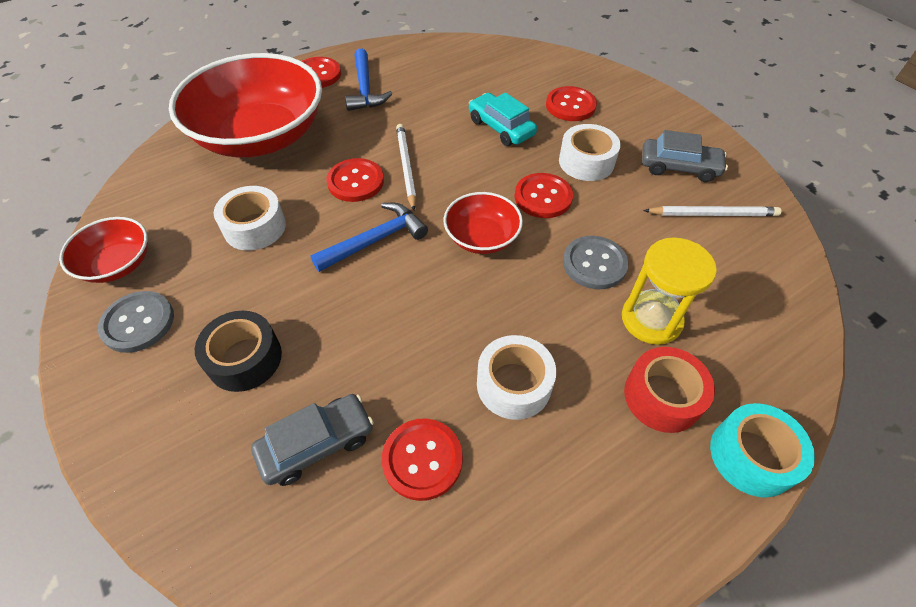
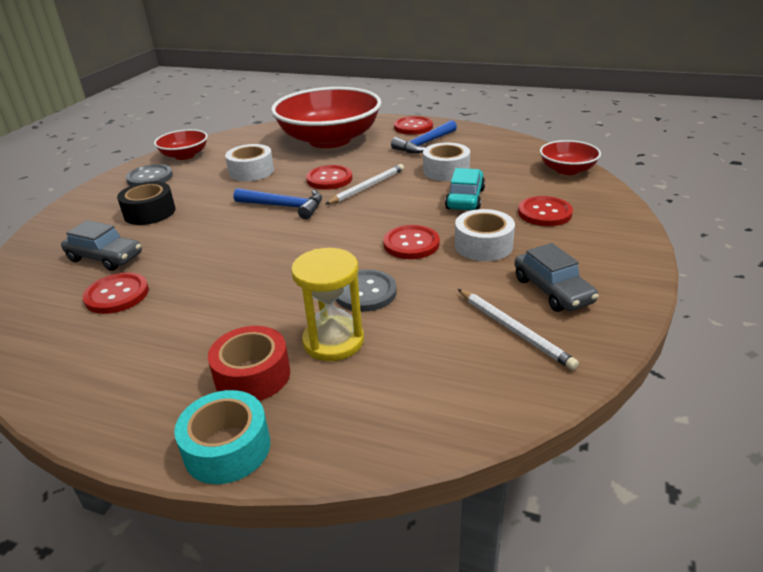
camera: 55 degrees right, 20 degrees down
(482, 237) = (334, 238): red bowl -> red bowl (567, 170)
(514, 384) = (206, 304): white tape -> white tape (446, 171)

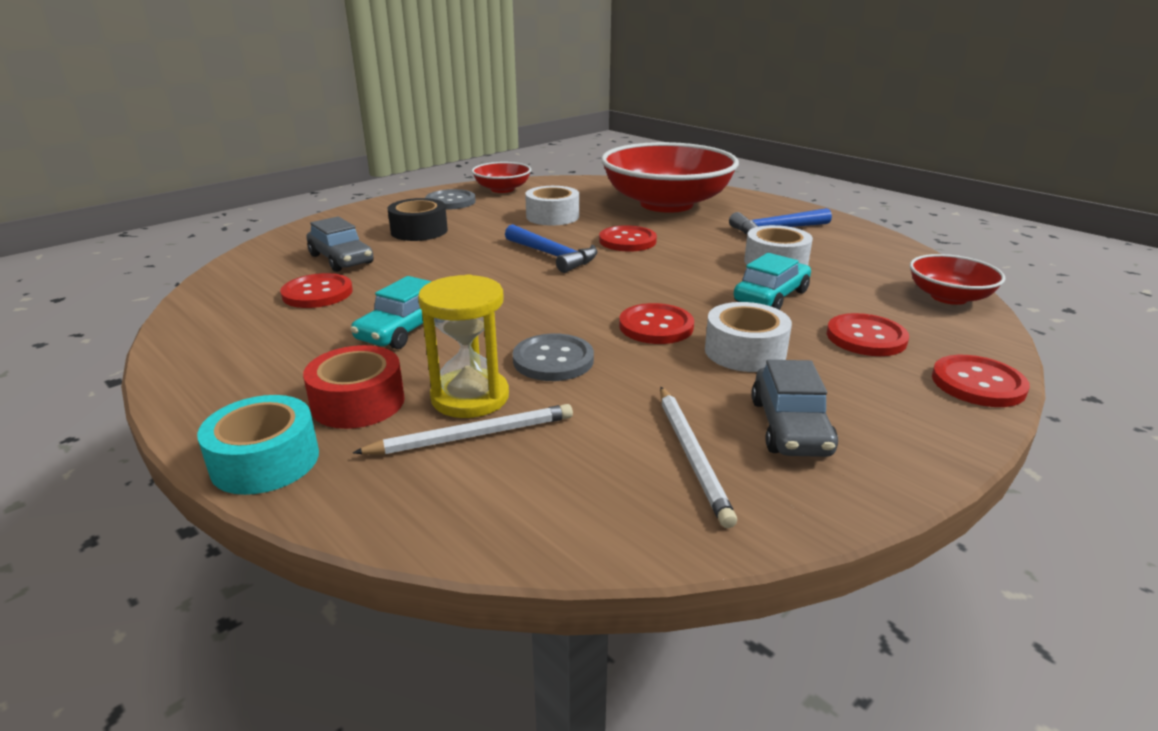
camera: 25 degrees right, 5 degrees down
(228, 304) = (405, 330): none -> turquoise car
(367, 187) = (663, 257): white pencil -> white pencil (472, 435)
(413, 127) = (779, 210): red button -> red button (978, 383)

